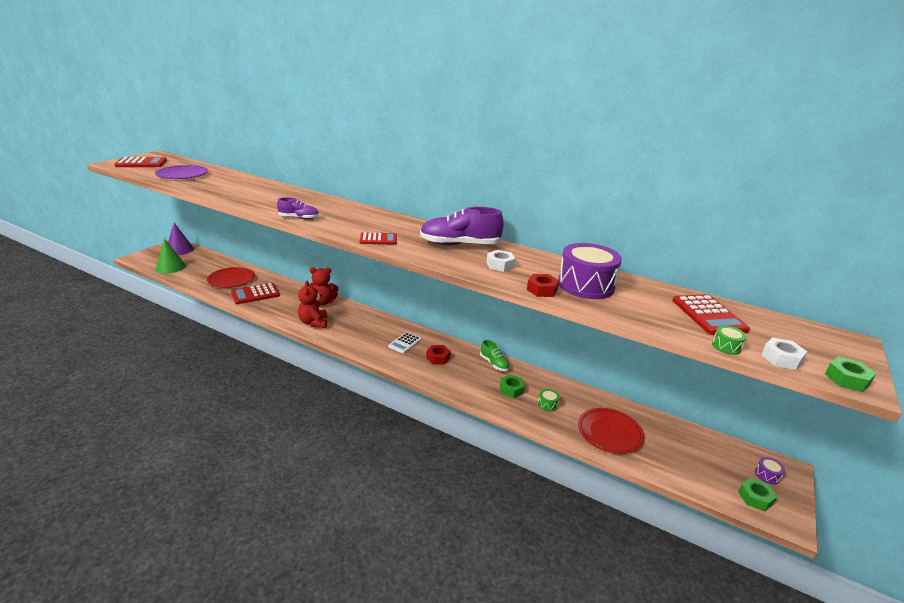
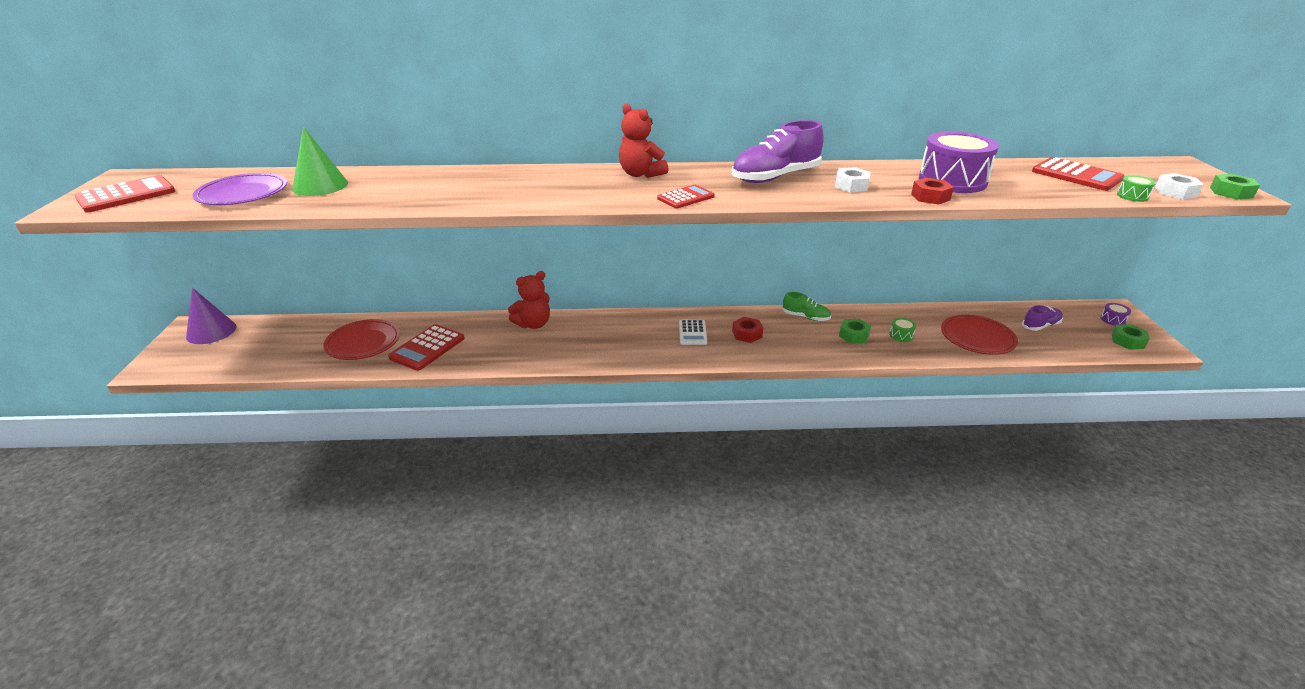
camera: 30 degrees left, 5 degrees up
(170, 267) = (234, 360): green cone -> green cone (320, 186)
(299, 218) = (543, 202): purple shoe -> purple shoe (1040, 326)
(314, 323) = (557, 352): red teddy bear -> red teddy bear (640, 174)

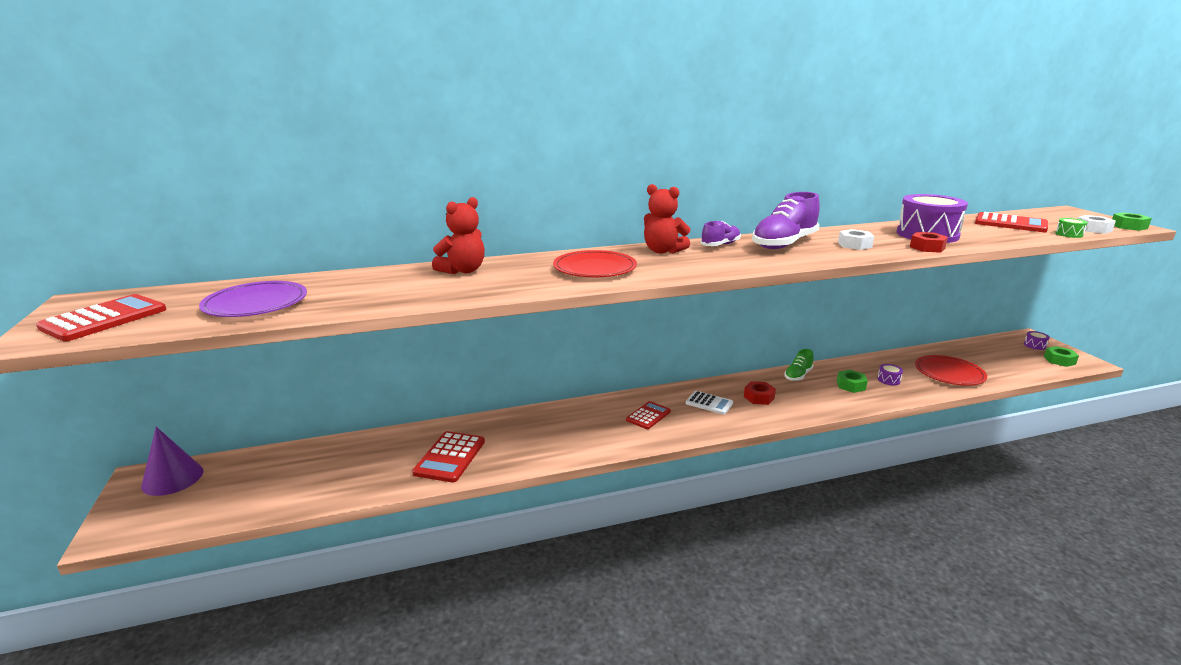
camera: 15 degrees left, 10 degrees down
(320, 186) = (342, 288): green cone -> none
(363, 342) = (372, 462): red plate -> red plate (594, 268)
(533, 324) = (548, 417): red teddy bear -> red teddy bear (463, 270)
(685, 197) = (727, 266): red calculator -> red calculator (648, 416)
(692, 333) = (709, 403): white calculator -> white calculator turned 45 degrees counterclockwise
(805, 317) = (798, 375): green shoe -> green shoe turned 120 degrees clockwise
(901, 335) = (888, 380): green drum -> purple drum
(1040, 326) = (987, 357): purple shoe -> purple shoe (720, 245)

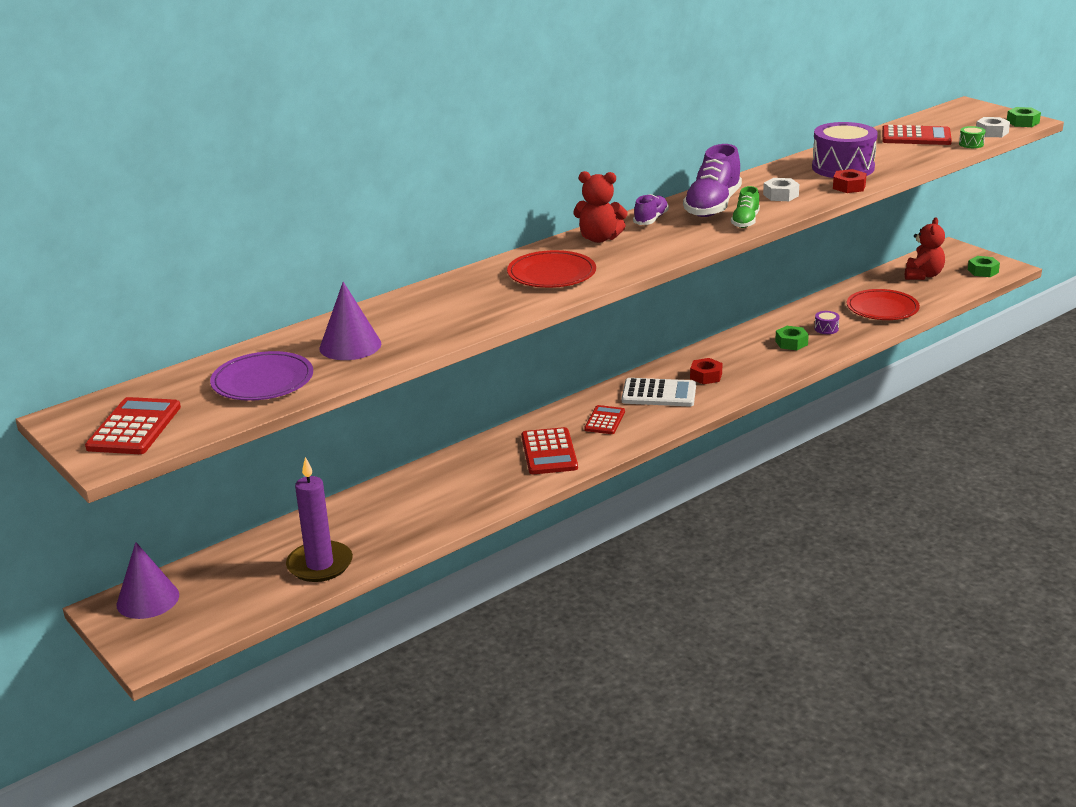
camera: 20 degrees left, 5 degrees up
(319, 485) = (320, 565): none -> purple candle
(363, 291) = (350, 346): none -> purple cone
(450, 457) = (431, 508): red calculator -> red calculator (549, 452)
(463, 270) = (421, 303): red teddy bear -> red teddy bear (923, 275)
(709, 403) = (659, 393): white calculator -> white calculator, size x1.53
(798, 375) = (734, 343): green shoe -> green shoe (745, 221)
(1034, 345) = (957, 258): purple drum -> none

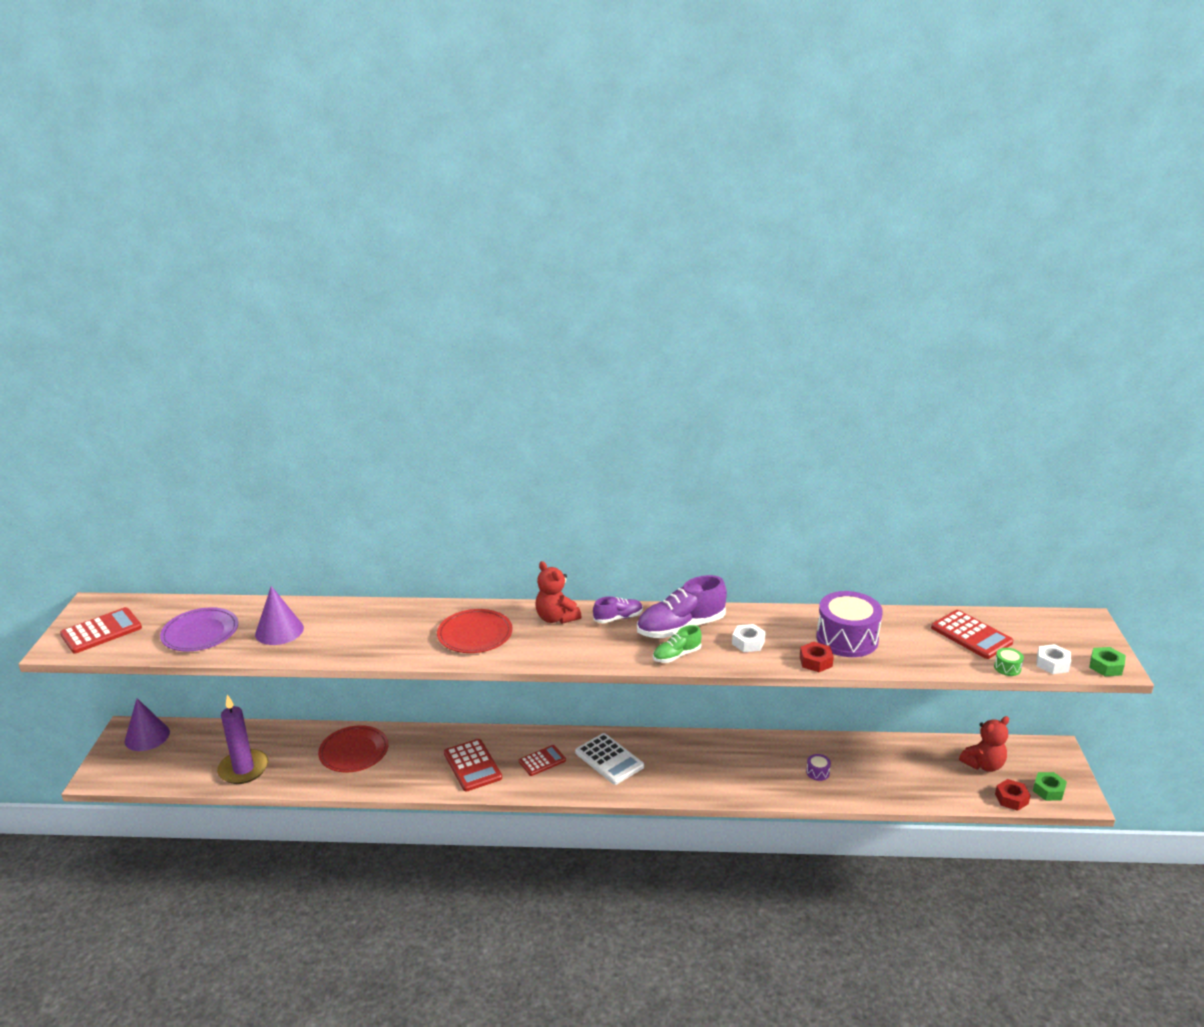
camera: 40 degrees right, 0 degrees up
(549, 452) = (472, 765): red calculator -> red calculator turned 60 degrees counterclockwise
(706, 376) = (663, 763): red nut -> red nut (1011, 799)
(791, 343) = (770, 770): green nut -> none
(882, 308) = (895, 779): red plate -> red plate (354, 752)

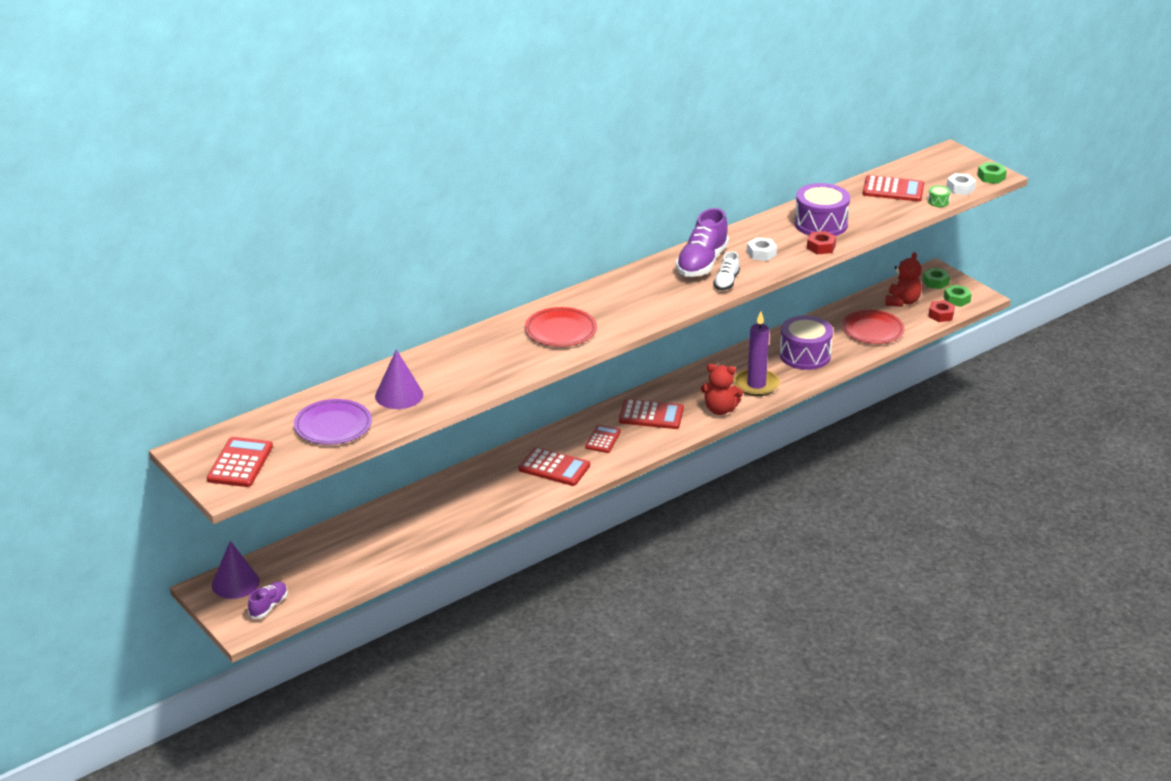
camera: 40 degrees left, 5 degrees up
(243, 769) = (368, 560): purple candle -> purple candle (756, 385)
(354, 752) = (443, 504): red plate -> red plate (872, 330)
(556, 618) = (603, 294): red teddy bear -> red teddy bear (720, 410)
(609, 759) = (651, 415): white calculator -> red calculator
(618, 618) = (648, 275): purple shoe -> purple shoe (268, 606)
(676, 655) = (726, 282): green shoe -> white shoe
(817, 772) = (805, 355): purple drum -> purple drum, size x2.46
(1044, 761) = (935, 282): none -> green nut

